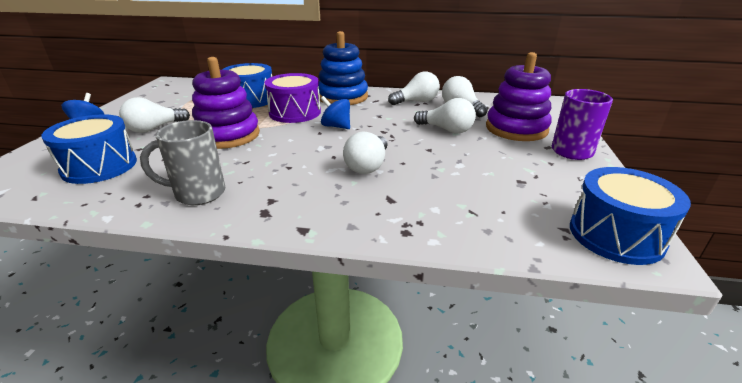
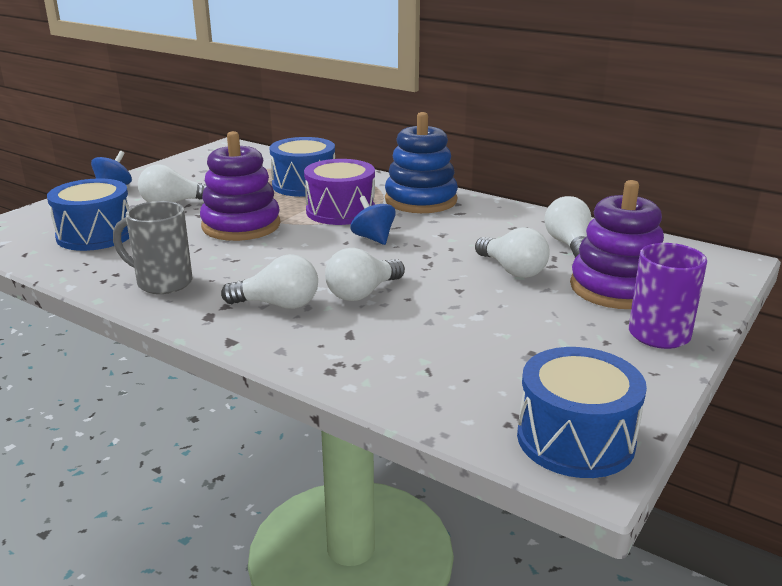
camera: 25 degrees right, 5 degrees down
(416, 101) = (515, 224): white light bulb -> white light bulb (278, 305)

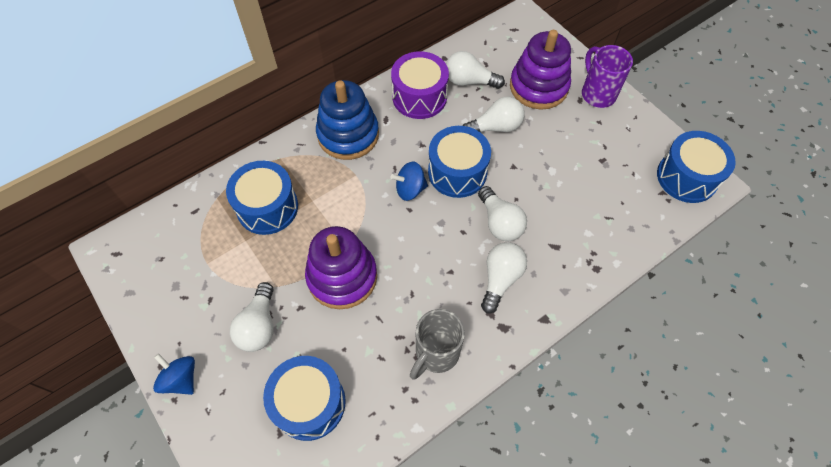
camera: 70 degrees left, 35 degrees up
(340, 211) = (344, 196): purple drum -> purple drum (419, 97)
(419, 258) = (457, 172): none -> blue drum

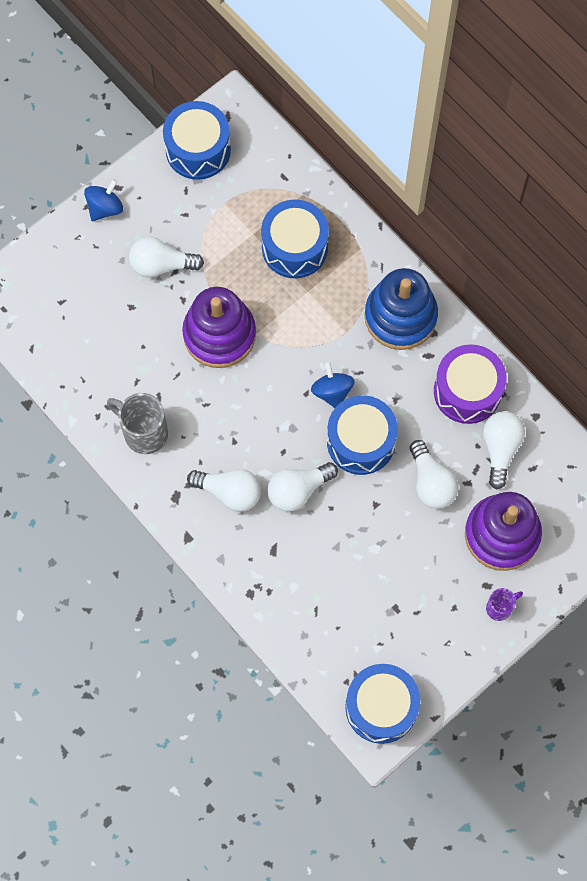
camera: 85 degrees right, 10 degrees up
(309, 403) = (89, 323): blue drum -> blue drum (198, 150)
(597, 93) = (500, 607): purple mug -> purple mug, size x0.56

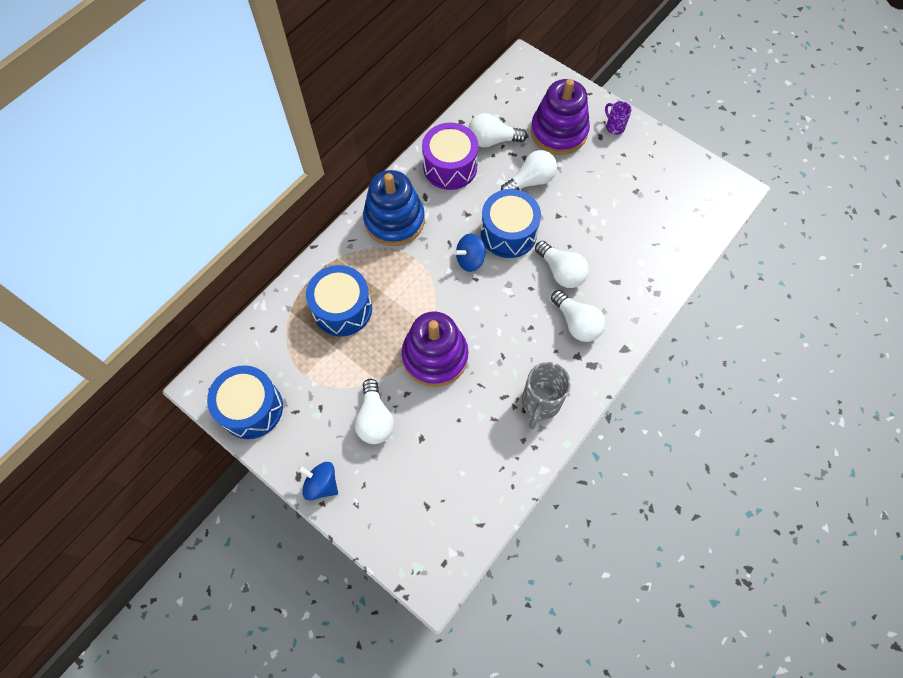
camera: 100 degrees left, 5 degrees down
(229, 492) = (576, 323): white light bulb -> white light bulb turned 135 degrees clockwise
(381, 707) = (713, 190): blue drum -> none

